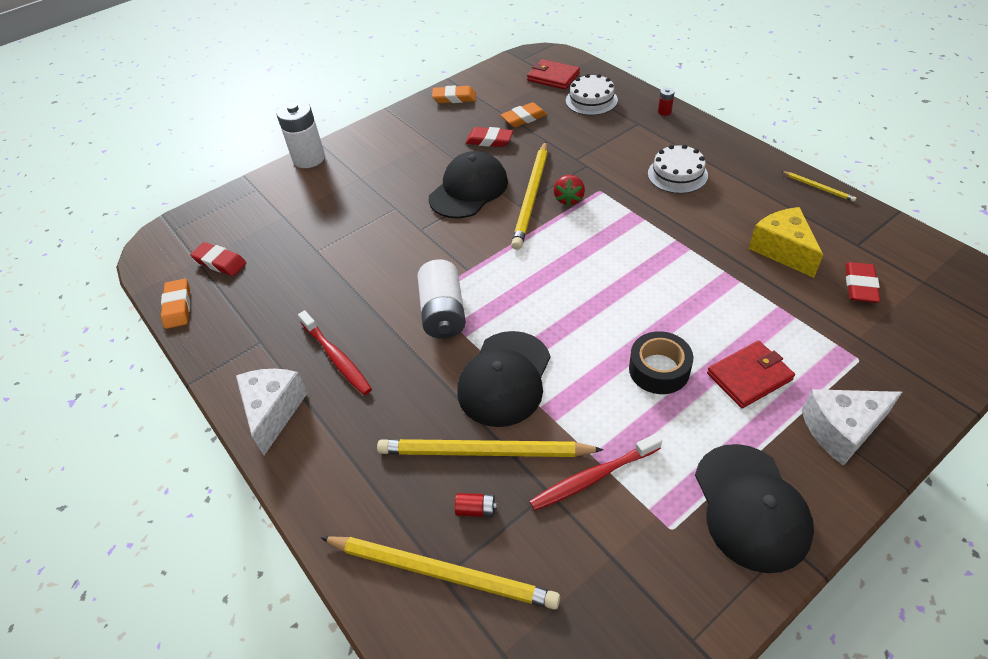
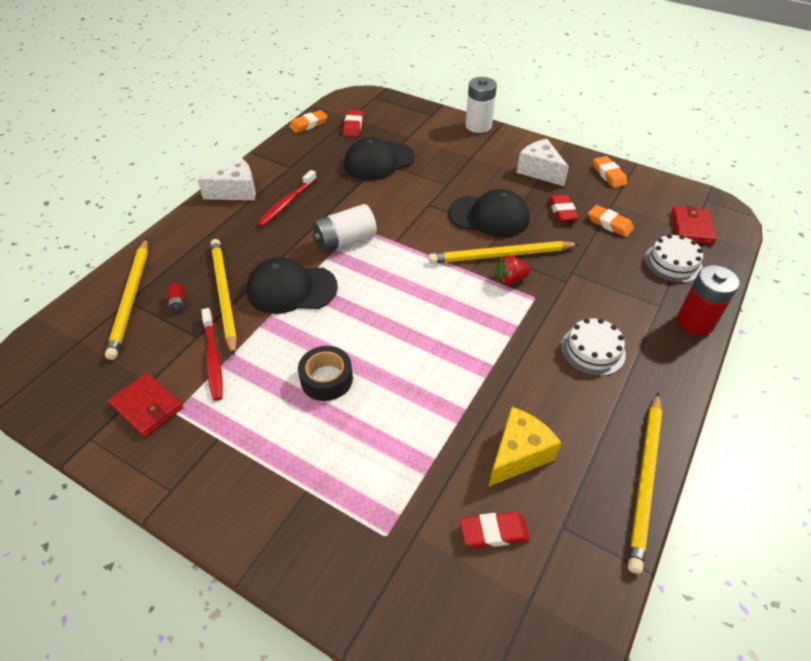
camera: 65 degrees right, 0 degrees up
(593, 477) = (213, 358): red toothbrush -> red toothbrush turned 150 degrees counterclockwise
(664, 112) = (695, 322): red battery -> red battery, size x2.34
(749, 376) = (337, 444): red wallet -> red wallet (147, 406)
(751, 507) = (201, 461): black cap -> black cap (379, 161)
(818, 187) = (645, 480): yellow pencil -> yellow pencil, size x2.21
(841, 430) = (292, 523): white cheese -> white cheese (540, 171)

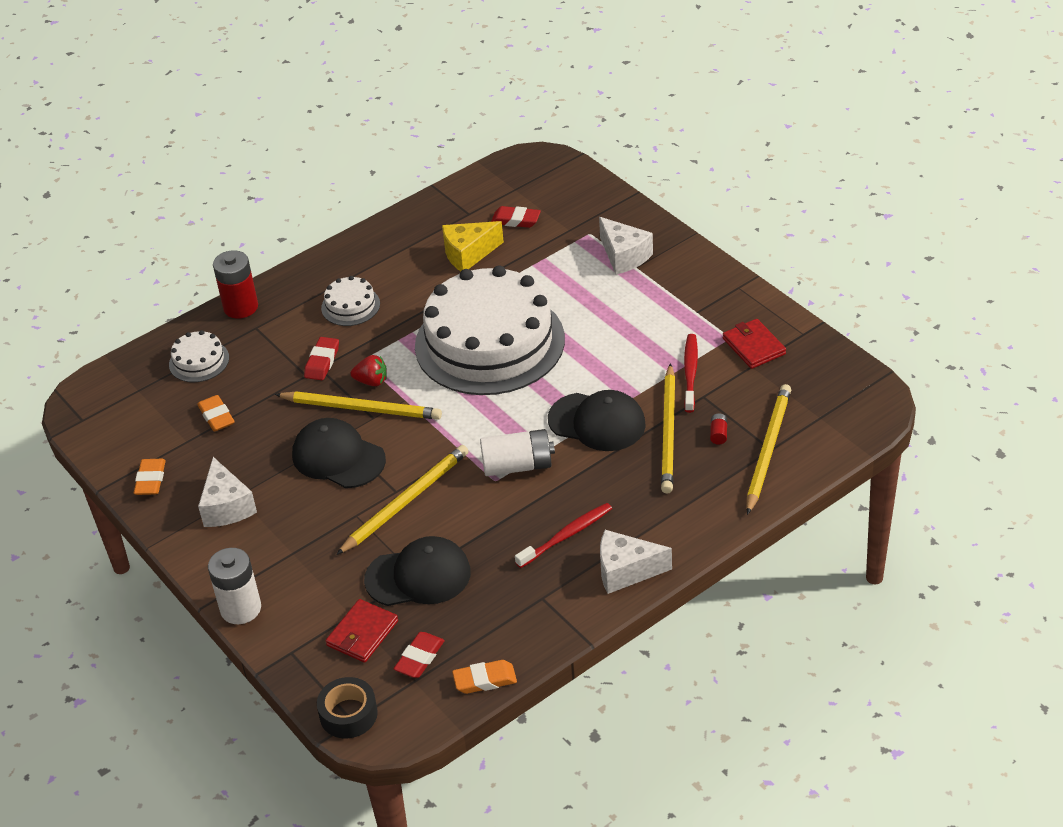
camera: 155 degrees left, 5 degrees down
(326, 379) = (593, 334): black tape -> black tape (348, 714)
(327, 504) = (624, 256): none -> white cheese
(427, 343) = (489, 342): none -> white cake
(562, 211) = (252, 444): red eraser -> red eraser (322, 362)
(645, 480) = (391, 223): yellow pencil -> yellow pencil (406, 501)
(691, 227) = (136, 392): red wallet -> red wallet (362, 633)

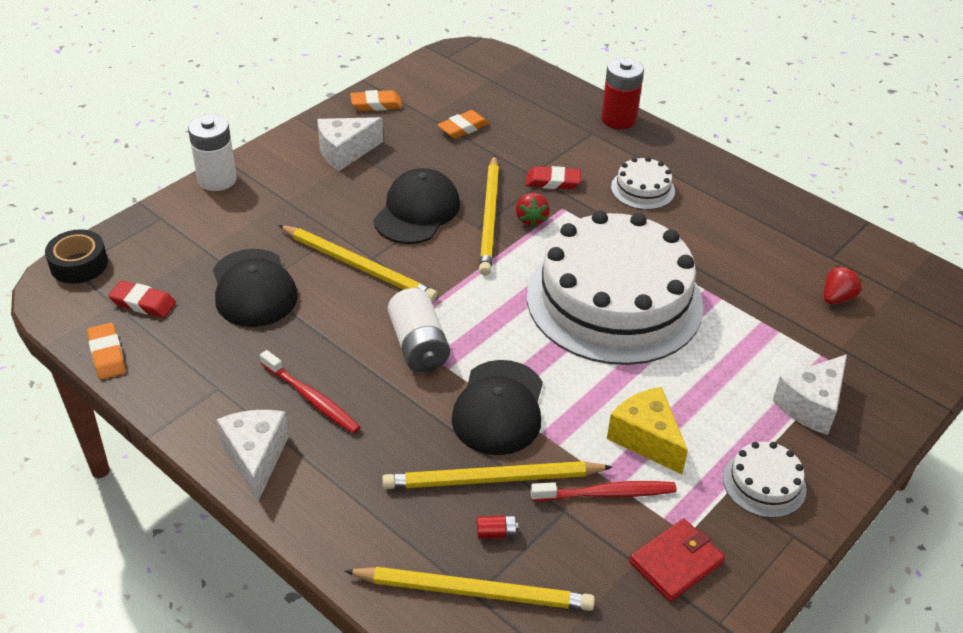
camera: 75 degrees right, 0 degrees up
(199, 361) = (536, 106): white cake -> white cake (764, 483)
(362, 633) = (179, 259): red wallet -> none
(468, 254) = (759, 265): yellow cheese -> yellow cheese (646, 439)
(516, 220) = (837, 298): red eraser -> red strawberry

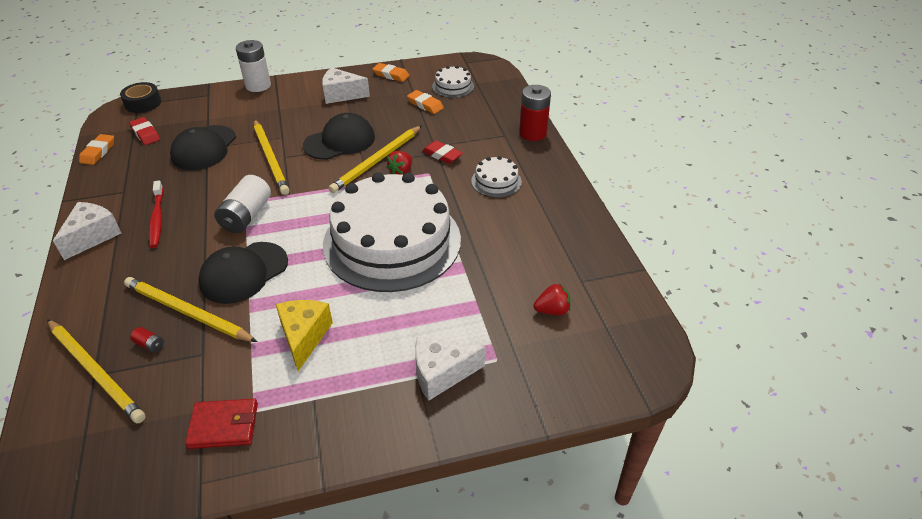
camera: 35 degrees right, 0 degrees up
(463, 128) = (425, 105): orange eraser -> orange eraser turned 45 degrees clockwise
(606, 494) = (238, 357): red toothbrush -> none
(764, 483) = (343, 408): white cake -> white cake (453, 86)

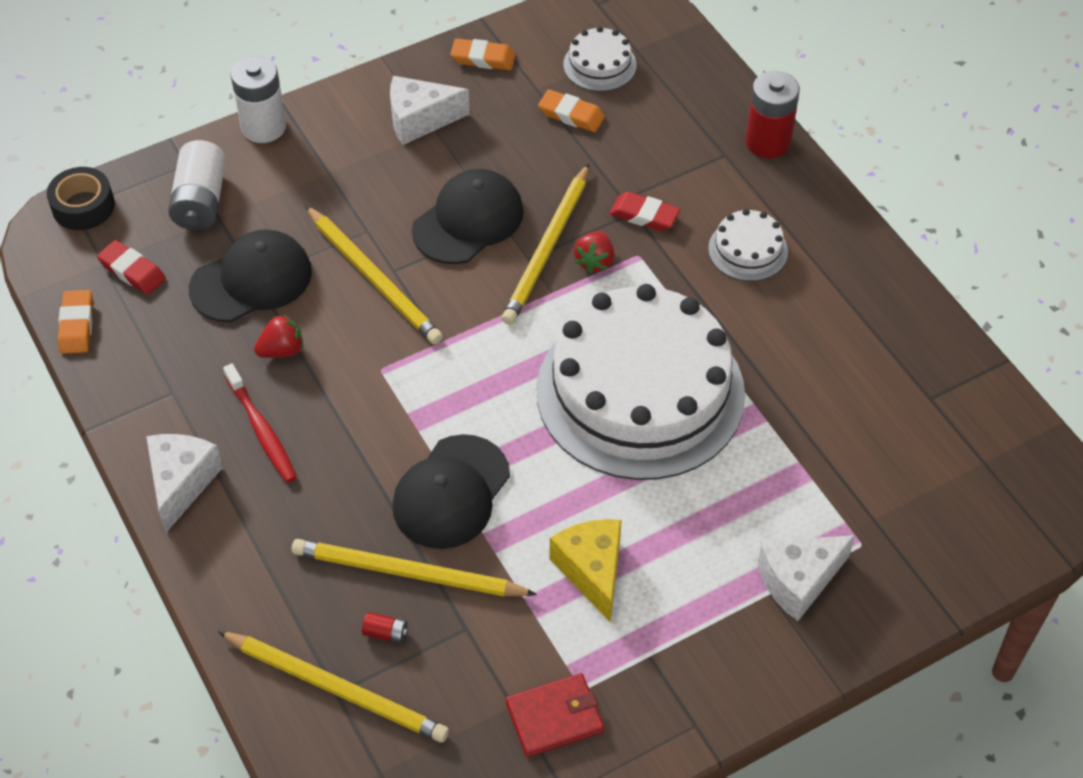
camera: 15 degrees left, 10 degrees up
(204, 148) = (251, 280): black cap -> black cap turned 120 degrees counterclockwise
(246, 216) = (398, 395): white battery -> white battery (200, 201)
(552, 310) = (906, 454): red strawberry -> red strawberry (282, 350)

